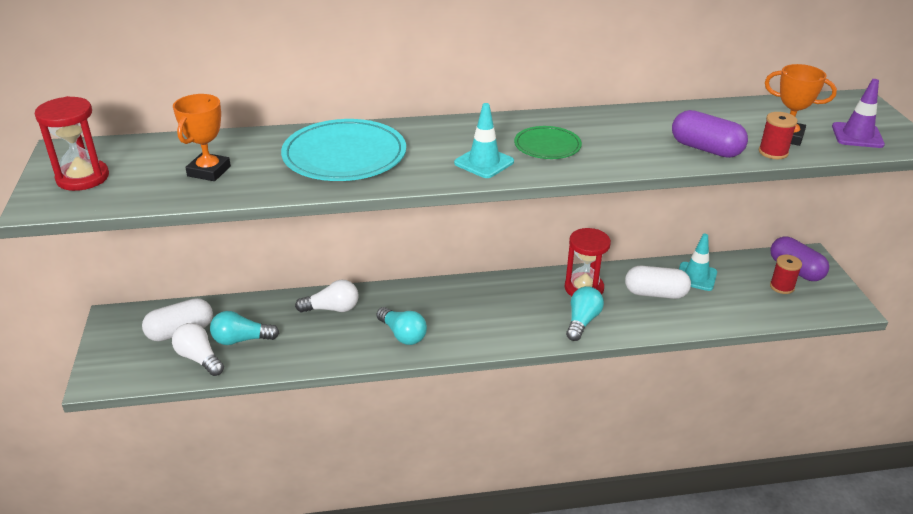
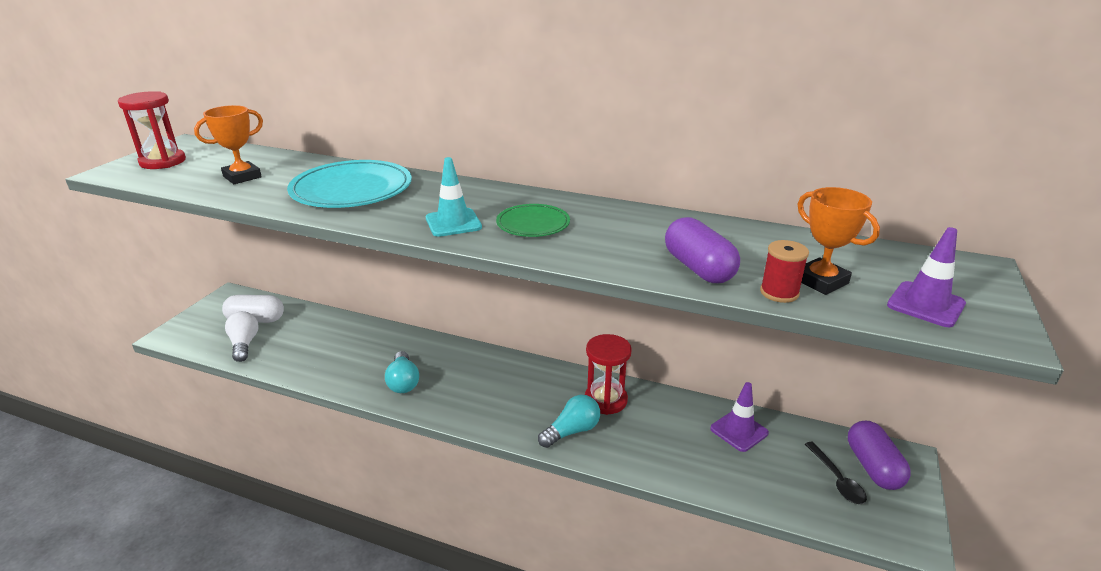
camera: 30 degrees right, 5 degrees down
(241, 340) = (286, 341): turquoise light bulb -> none
(332, 309) = (374, 340): white light bulb -> none
(655, 293) = (676, 432): white capsule -> none
(696, 276) = (739, 431): turquoise traffic cone -> purple traffic cone
(782, 287) = (837, 479): red spool -> black spoon

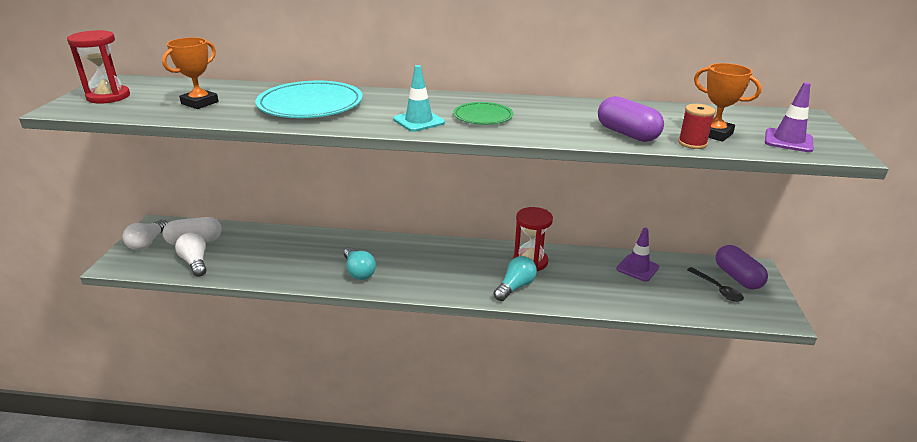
camera: 15 degrees left, 0 degrees up
(211, 315) = (147, 243): none -> white light bulb

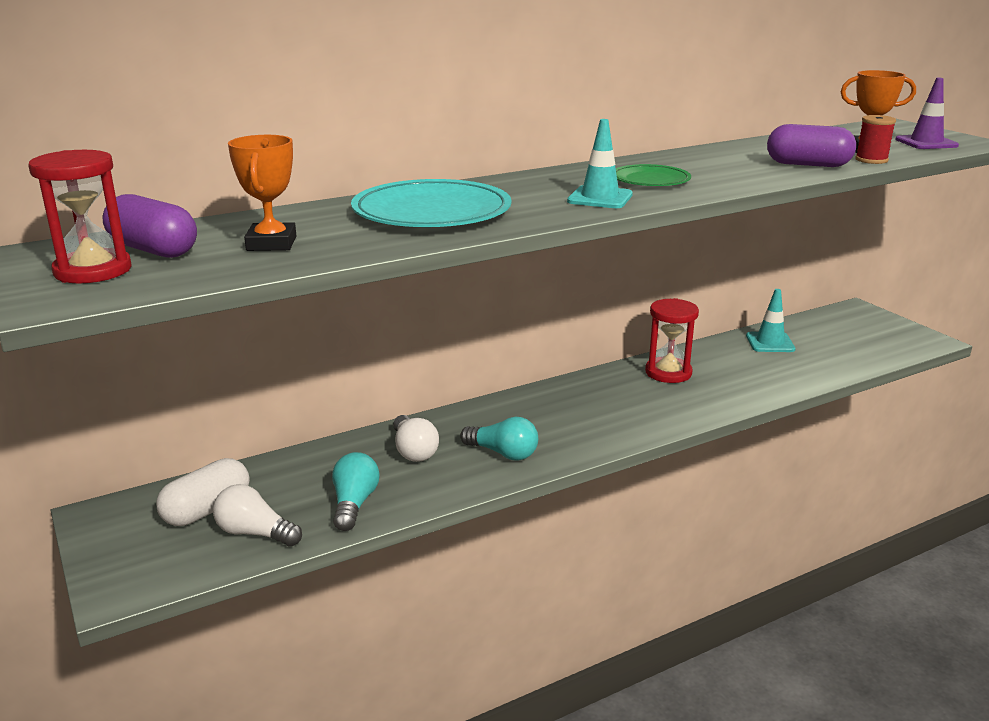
camera: 35 degrees left, 5 degrees down
(147, 243) = (125, 542): white light bulb -> white light bulb (413, 451)
(515, 287) = (692, 401): turquoise light bulb -> turquoise light bulb (354, 504)
(637, 268) = (770, 343): purple traffic cone -> turquoise traffic cone
(717, 289) = (856, 336): black spoon -> none
(737, 277) = (855, 321): purple capsule -> purple capsule (153, 250)

